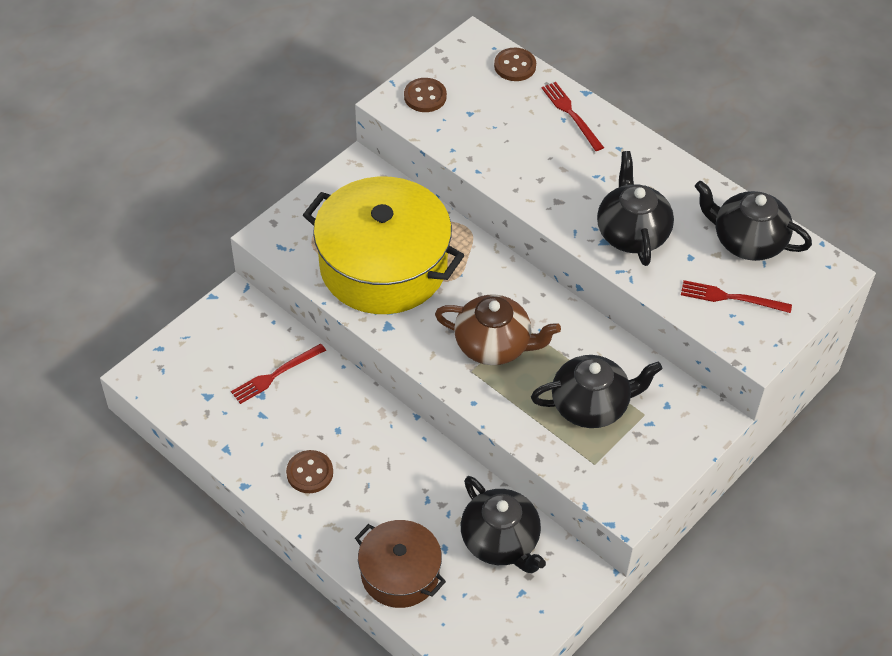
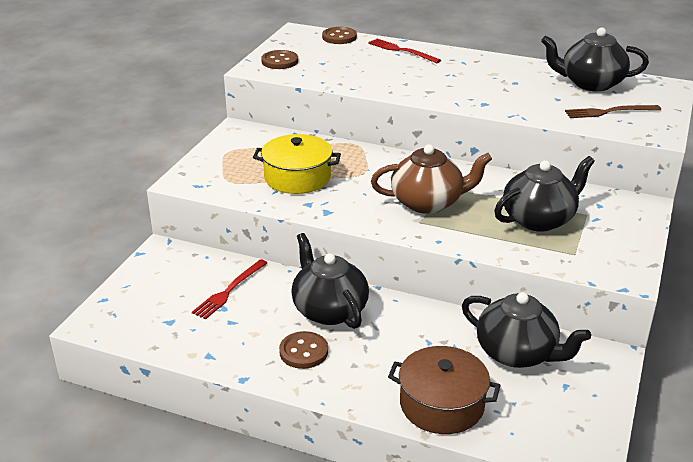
camera: 20 degrees left, 20 degrees down
(383, 265) = (297, 177): yellow pot -> yellow pot, size x0.56
(632, 233) = (501, 95): black teapot -> black teapot (329, 310)
(731, 298) = (609, 112): red fork -> brown fork

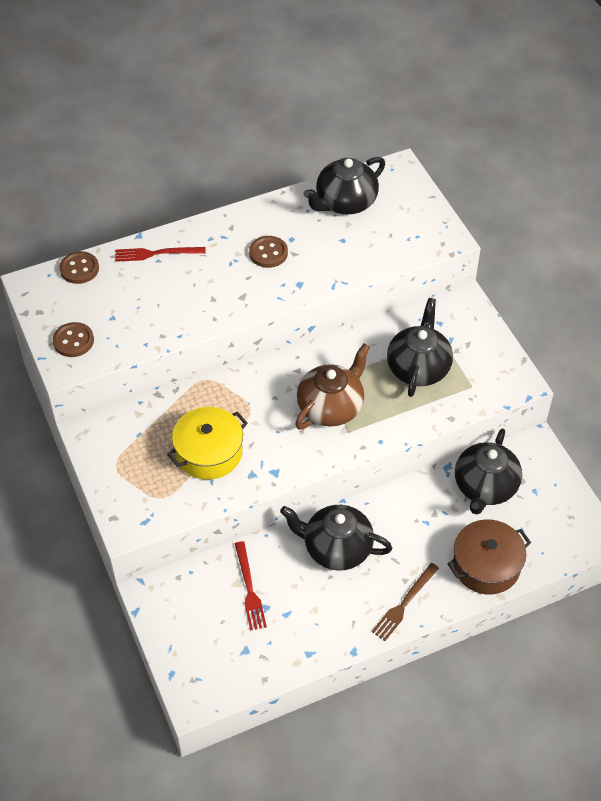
camera: 45 degrees left, 20 degrees up
(303, 352) = (363, 597): brown button -> brown button (268, 253)
(517, 353) = (485, 487): black teapot -> black teapot turned 120 degrees clockwise
(609, 112) = (392, 233): brown fork -> brown fork (404, 604)

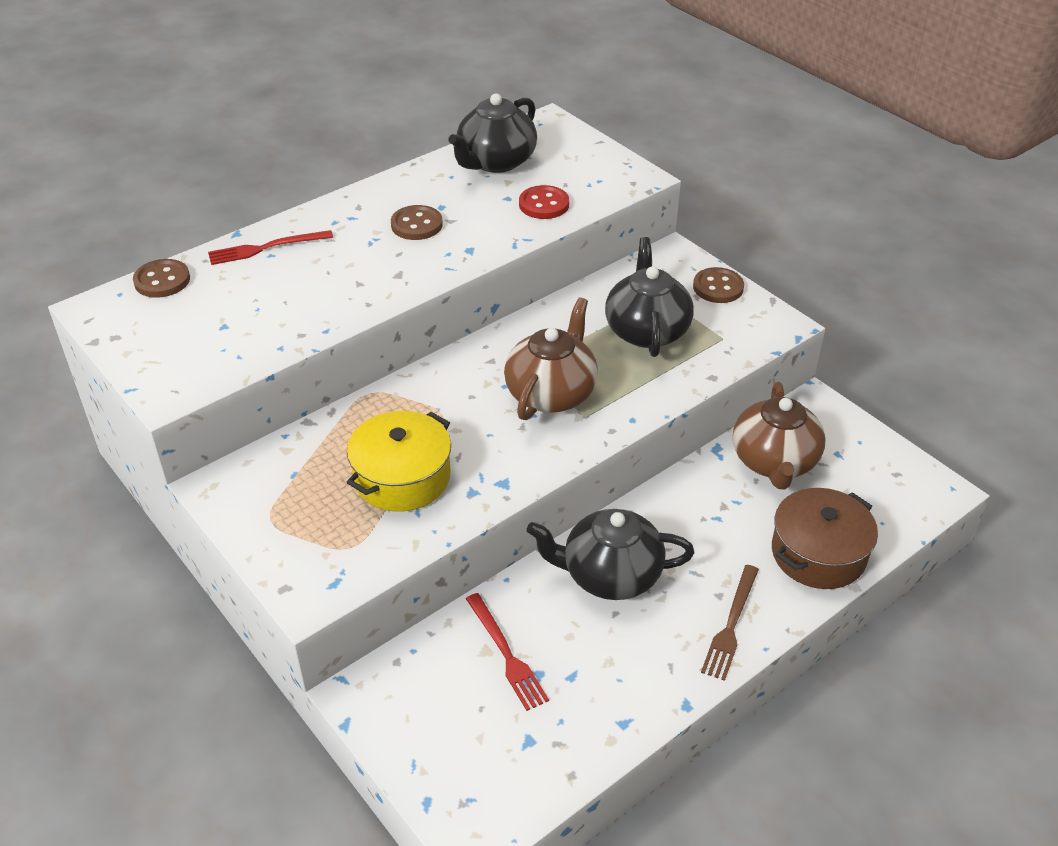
camera: 15 degrees left, 10 degrees down
(73, 341) = (173, 361): brown button -> brown button (718, 287)
(367, 252) = (544, 204): none -> red button
(485, 487) = (774, 462): black teapot -> brown teapot

